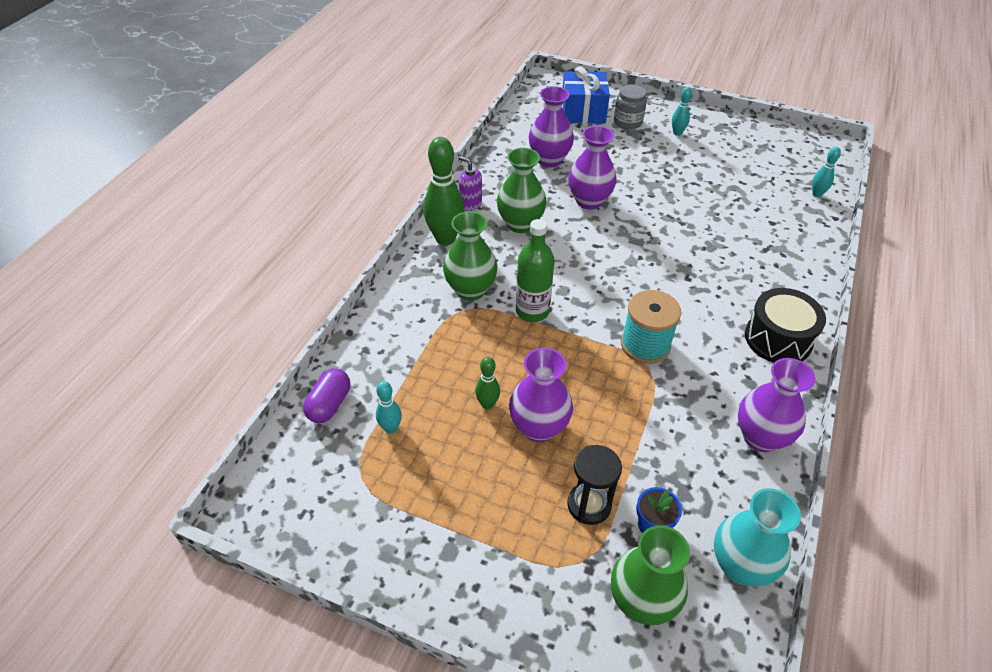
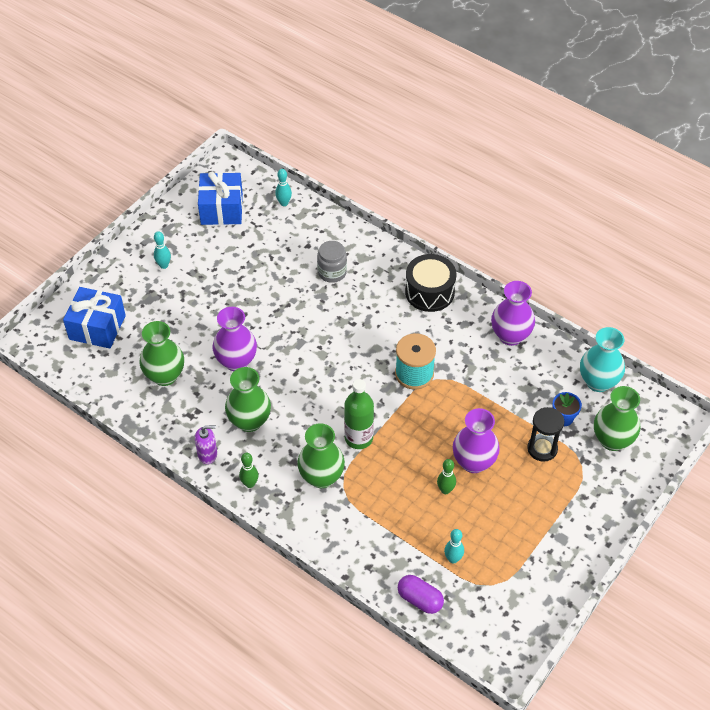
camera: 75 degrees left, 5 degrees up
(445, 238) = (250, 484): green bowling pin -> green bowling pin, size x0.51
(470, 204) = (207, 454): purple soap dispenser -> purple soap dispenser turned 150 degrees counterclockwise
(549, 160) = (165, 376): purple vase -> green vase
(627, 122) = (130, 297): grey jar -> grey jar (332, 272)
(774, 154) = (221, 209): none -> blue gift

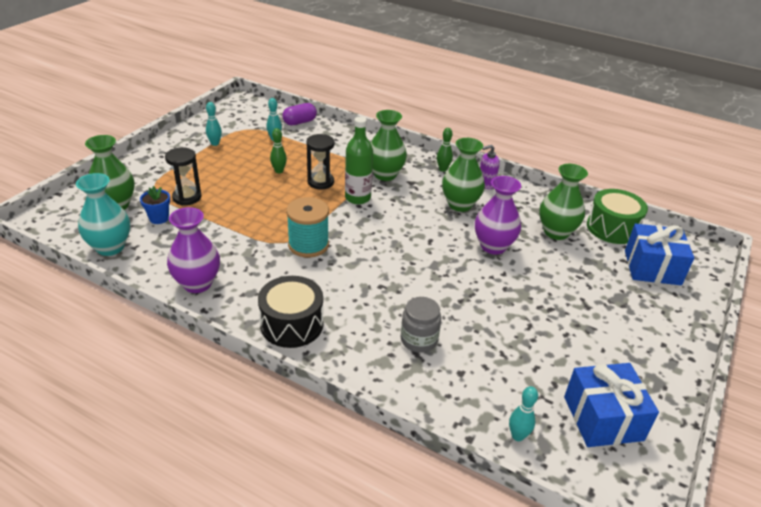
camera: 170 degrees right, 15 degrees down
(103, 378) = (612, 228): none -> green drum
(164, 265) = (628, 334): turquoise bowling pin -> turquoise bowling pin (215, 143)
(397, 467) = (320, 182): none -> black hourglass
(420, 599) = (299, 122): purple capsule -> purple capsule turned 60 degrees counterclockwise
(473, 462) = (252, 187): purple vase -> none

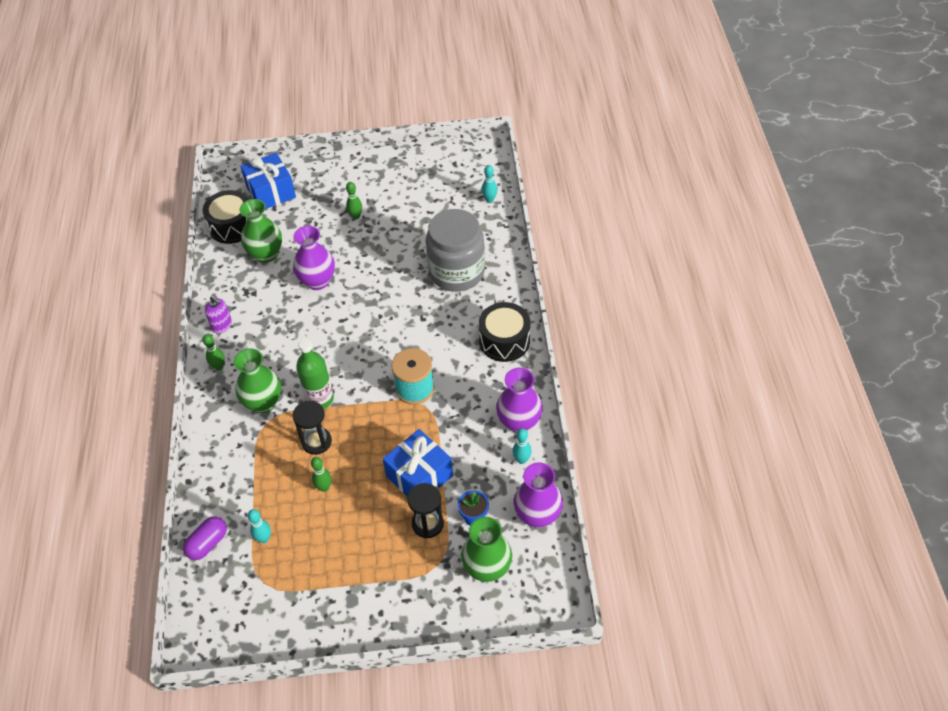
camera: 120 degrees left, 15 degrees up
(110, 247) = (537, 515): turquoise vase -> purple vase
(215, 143) = (317, 585): turquoise bowling pin -> turquoise bowling pin (521, 460)
(299, 122) = (208, 543): purple capsule -> purple capsule turned 75 degrees counterclockwise
(419, 340) = (457, 272): grey jar -> grey jar, size x1.95
(460, 205) = (273, 327): green vase -> none
(570, 307) = (356, 216): none -> green bowling pin
(603, 418) = (444, 173): blue gift -> blue gift (419, 476)
(612, 228) = (232, 226): green drum -> black drum

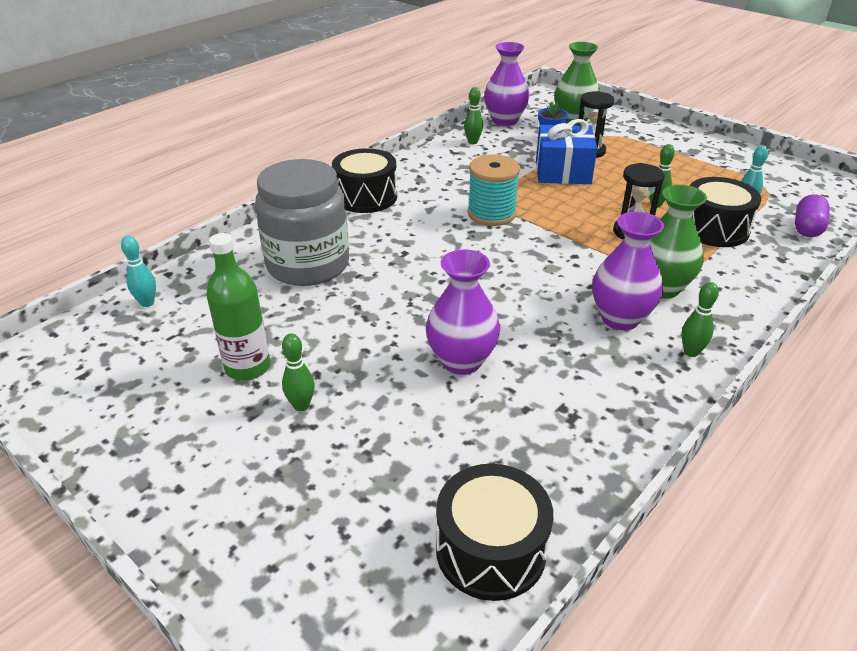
camera: 135 degrees left, 15 degrees down
(208, 543) = (807, 228): purple capsule -> purple capsule turned 60 degrees counterclockwise
(222, 325) = (648, 396): purple soap dispenser -> none
(266, 254) = (487, 450): green vase -> none
(268, 489) = (714, 229): none -> black drum
(271, 192) = (352, 564): blue gift -> none
(320, 399) = (593, 256): green bottle -> green bottle (247, 367)
(519, 422) = (441, 156): purple vase -> purple vase (620, 318)
(521, 460) = (472, 142): turquoise bowling pin -> green bowling pin

